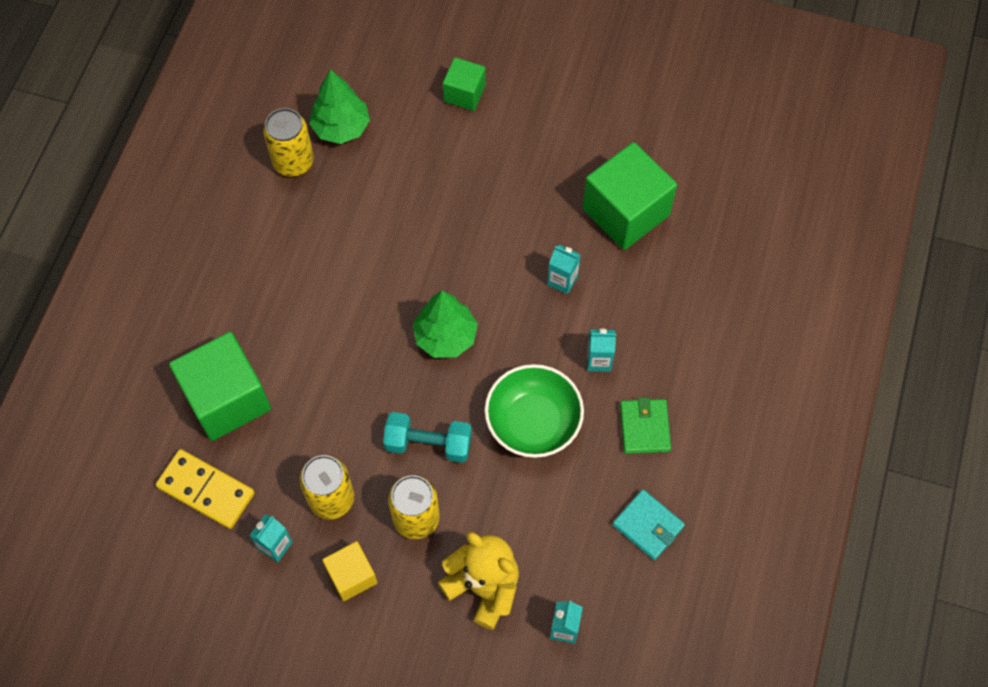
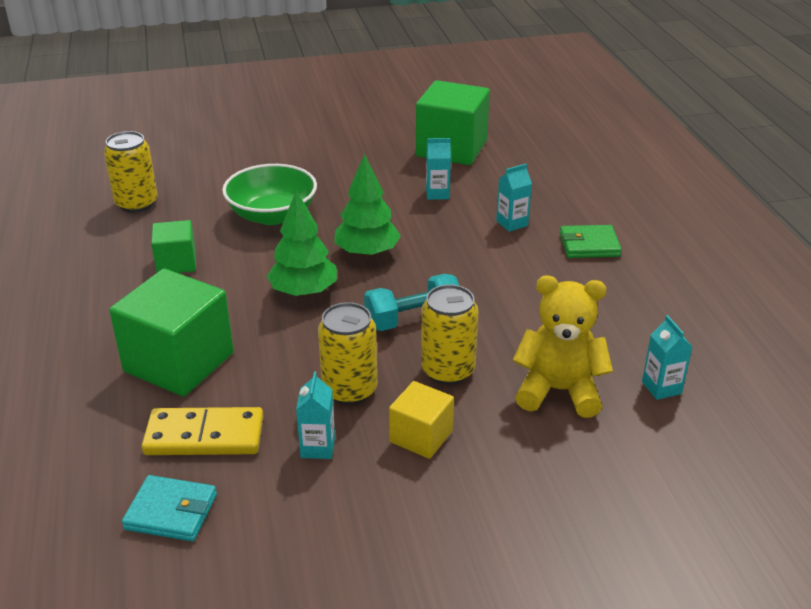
camera: 30 degrees left, 30 degrees down
(341, 127) = (168, 175): green tree -> green tree (304, 292)
(464, 93) = (264, 132): green cube -> green cube (176, 263)
(533, 422) = (494, 274): green bowl -> green bowl (272, 215)
(644, 427) = (589, 245): green wallet -> green wallet turned 60 degrees counterclockwise
(648, 525) = (656, 297): turquoise wallet -> turquoise wallet (171, 512)

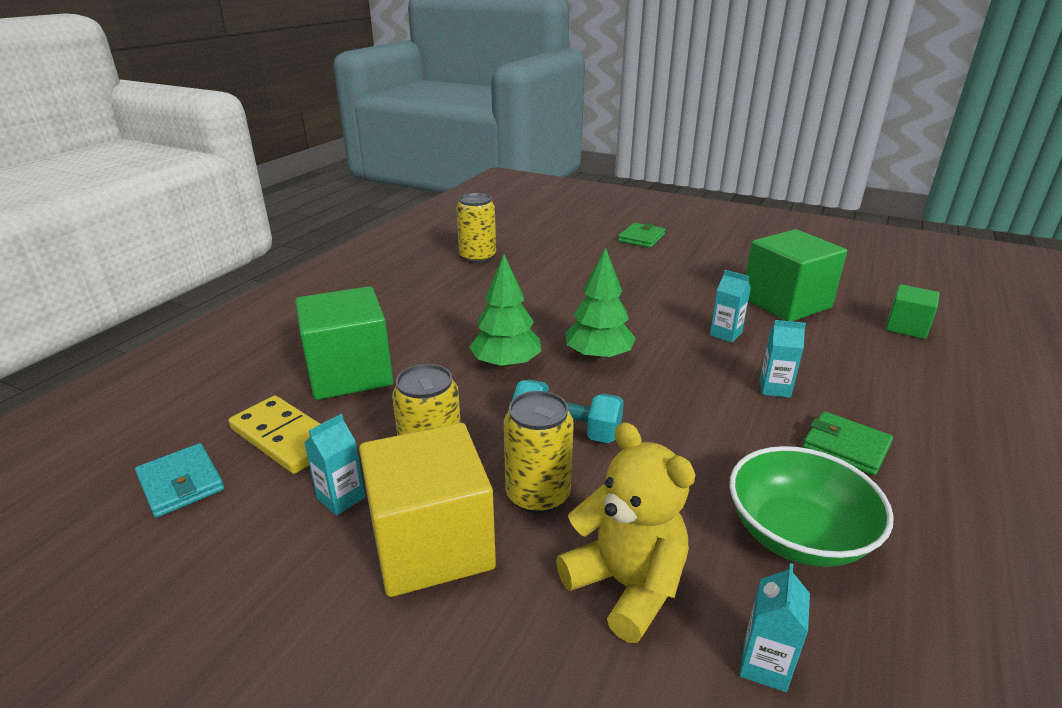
camera: 40 degrees right, 5 degrees down
(176, 263) = (447, 305): green cube -> green cube (906, 327)
(270, 125) = (641, 238): none -> green wallet
(272, 215) = (560, 298): green bowl -> green bowl (797, 534)
(421, 436) = (431, 544): yellow cube -> yellow cube, size x1.83

